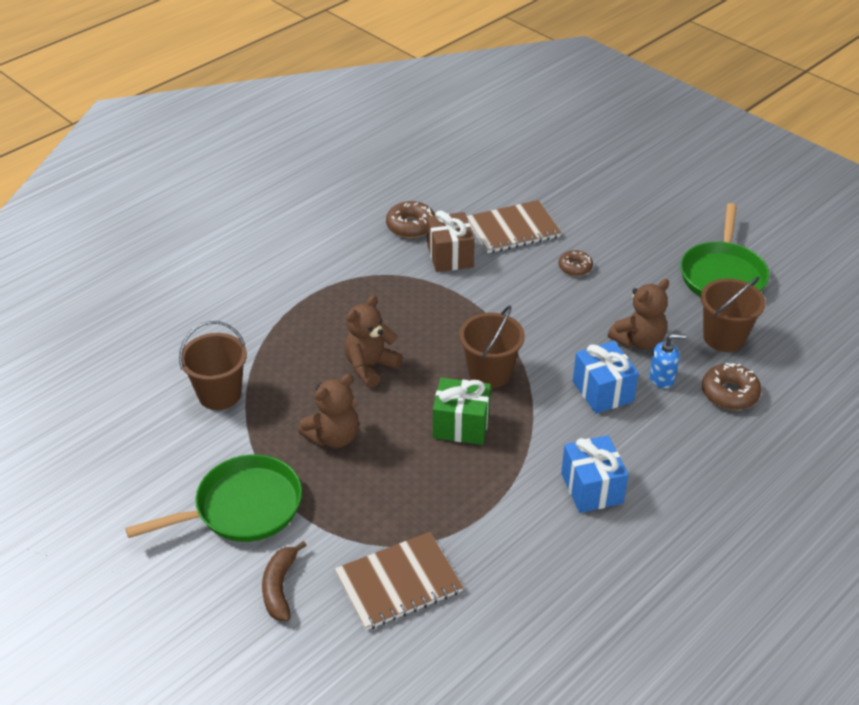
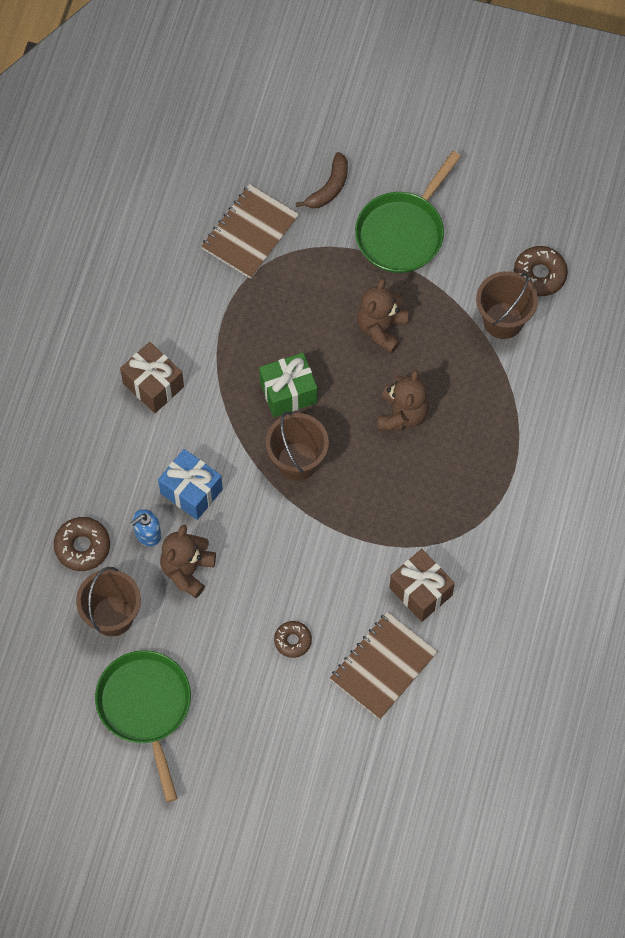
camera: 150 degrees right, 25 degrees up
(280, 587) = (329, 187): brown banana -> brown banana turned 60 degrees clockwise
(411, 226) = (486, 615): brown donut -> brown donut (539, 274)
(592, 488) = (153, 385): blue gift -> brown gift

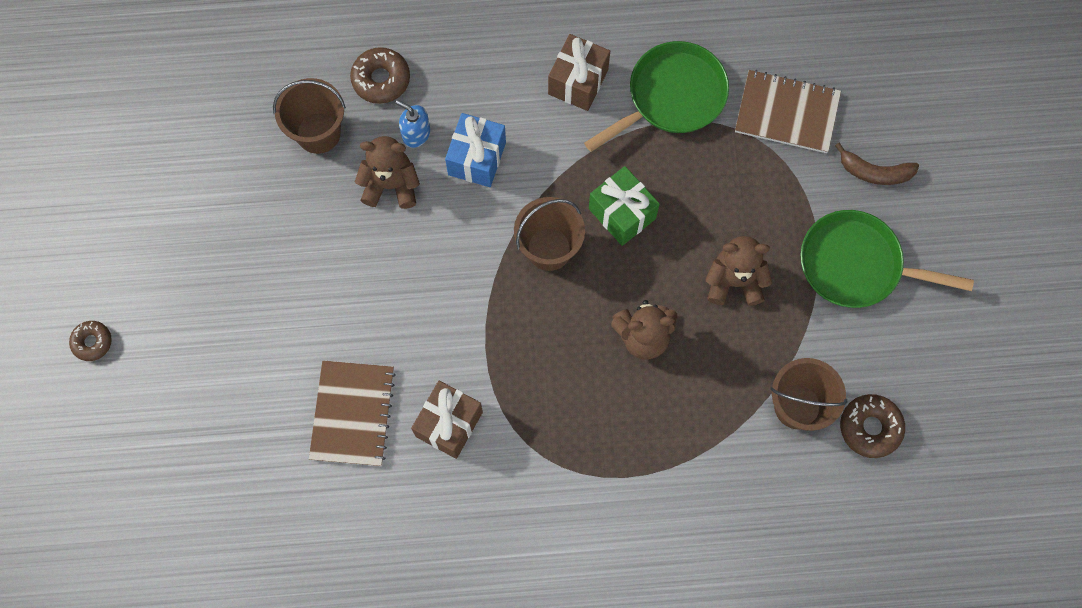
camera: 70 degrees right, 5 degrees up
(145, 708) = (233, 198): green pan -> green pan (671, 97)
(293, 641) = (350, 313): brown donut -> brown donut (92, 342)
(383, 666) = (352, 414): brown notebook -> brown notebook turned 75 degrees clockwise

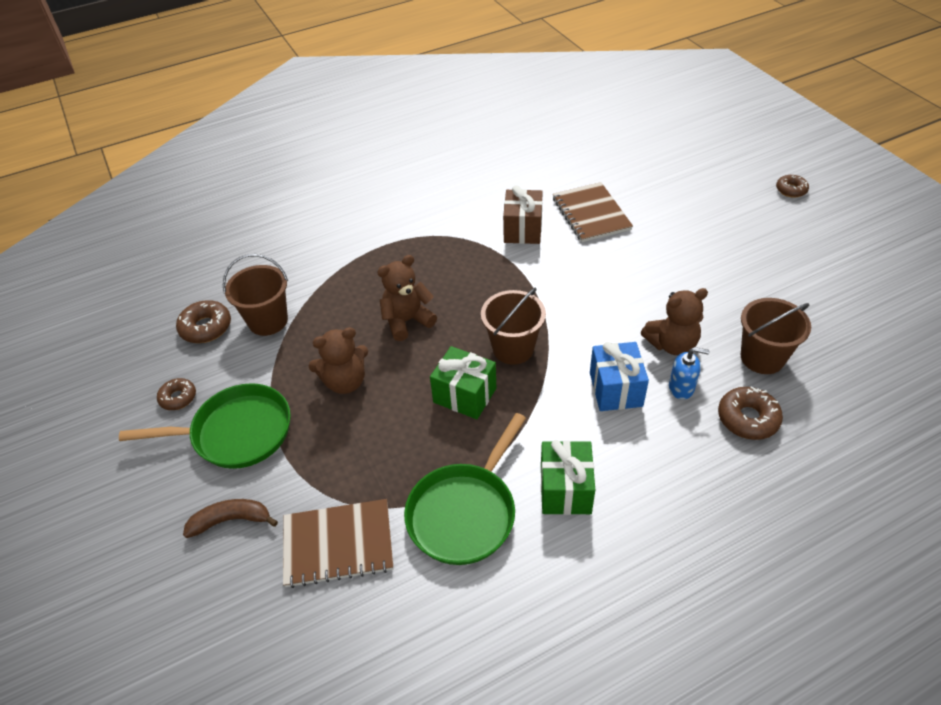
camera: 160 degrees right, 25 degrees down
(578, 82) = (565, 490): brown gift -> green gift
(910, 335) = (178, 398): none -> brown donut

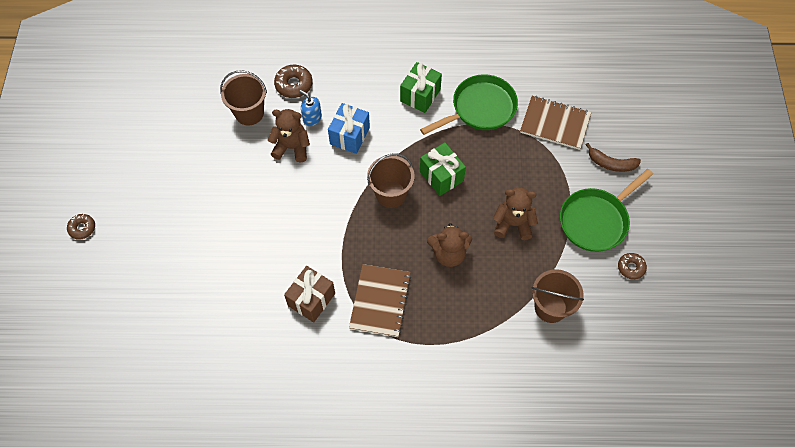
camera: 155 degrees left, 15 degrees up
(206, 327) = (600, 326): brown donut -> none
(236, 432) = (596, 220): green pan -> green pan turned 60 degrees counterclockwise
(591, 214) = (247, 287): brown notebook -> brown notebook (380, 301)

